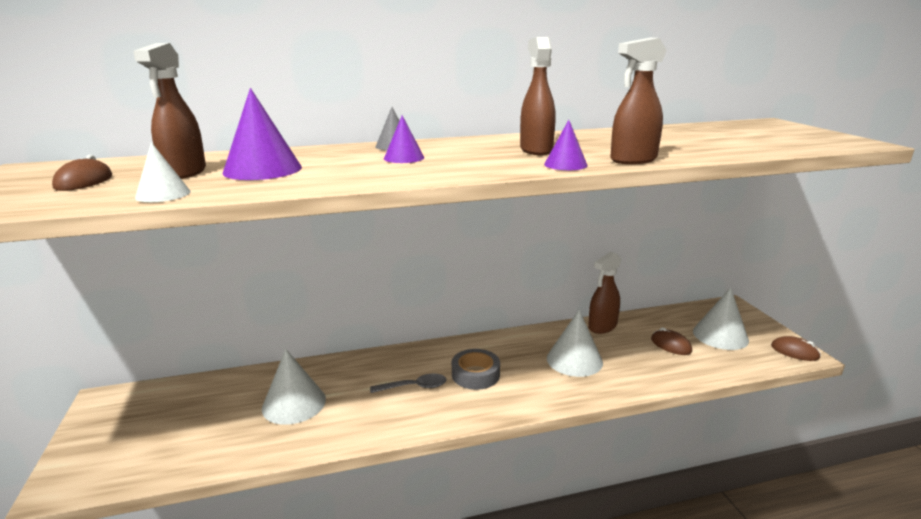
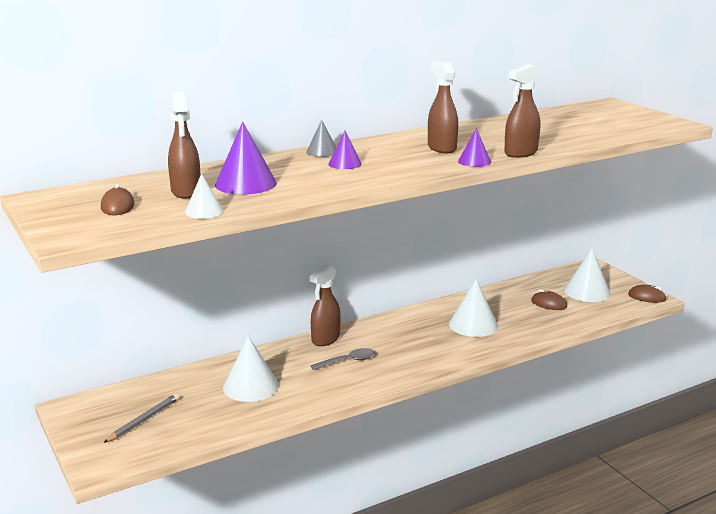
camera: 15 degrees left, 0 degrees up
(156, 430) = (144, 420): none -> grey pencil
(475, 374) = (395, 346): grey tape -> none
(602, 326) = (487, 296): brown spray bottle -> brown spray bottle (325, 339)

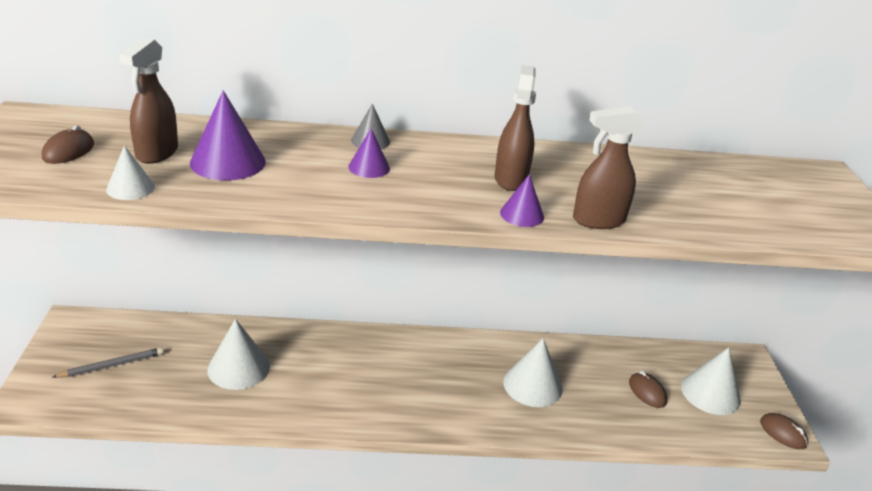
camera: 25 degrees right, 10 degrees up
(325, 339) = (363, 338): brown spray bottle -> none
(348, 361) = (357, 377): grey spoon -> none

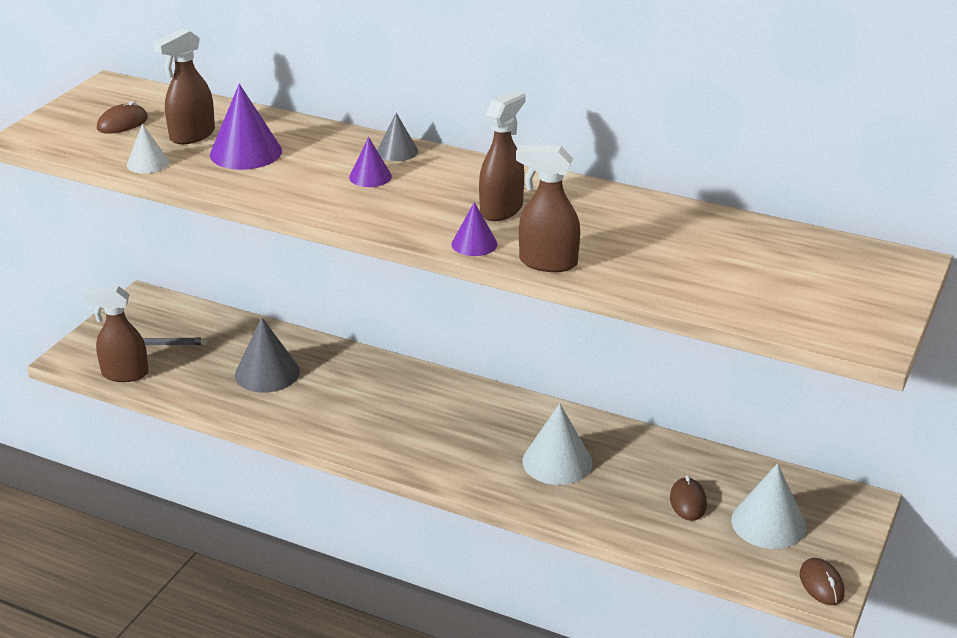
camera: 30 degrees right, 0 degrees up
(95, 405) = (124, 374): none -> brown spray bottle
(238, 368) = (267, 373): white cone -> grey cone

